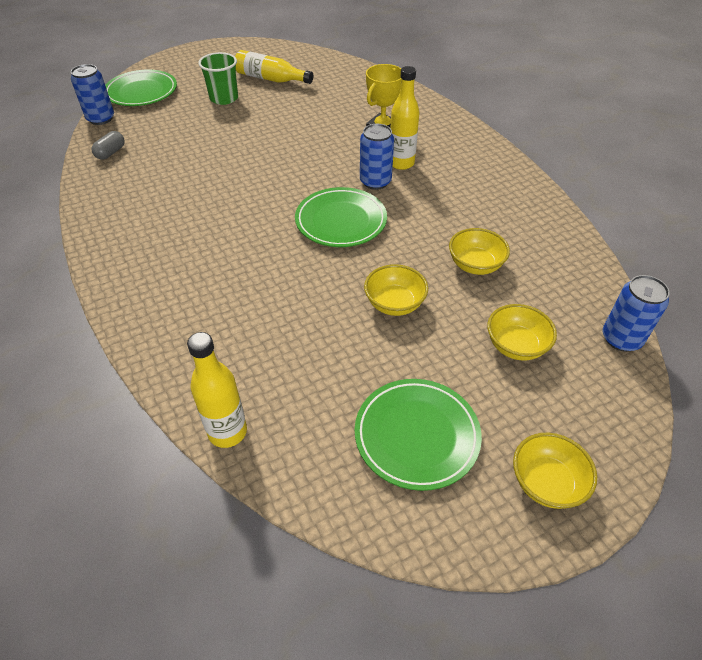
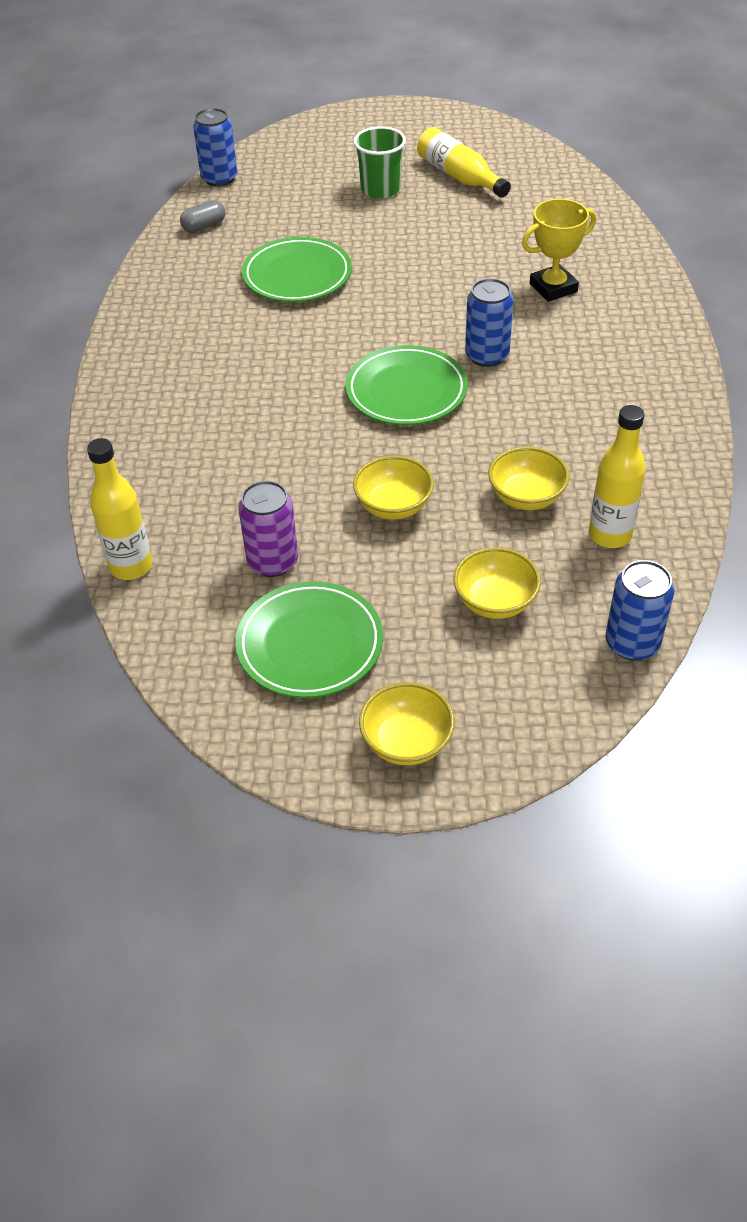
camera: 30 degrees right, 0 degrees up
(141, 92) = (287, 154): green plate -> green plate (297, 275)
(339, 380) = (272, 562): none -> purple can
(401, 163) = (540, 342): yellow bottle -> yellow bottle (610, 535)

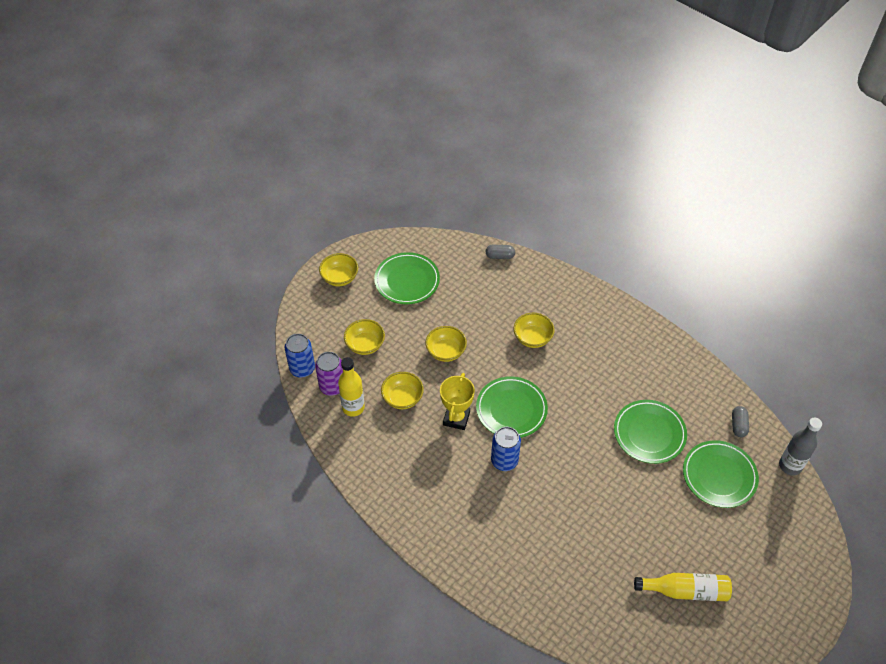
camera: 130 degrees right, 5 degrees up
(131, 566) = (500, 256): yellow bottle -> grey capsule
(219, 178) = (790, 466): blue can -> grey bottle
(263, 438) = (532, 338): none -> yellow bowl
(272, 562) = (457, 296): purple can -> purple can (332, 386)
(292, 211) = (719, 476): none -> green plate
(380, 189) = (706, 537): green cup -> none
(553, 288) = (528, 537): yellow trophy -> yellow trophy (456, 418)

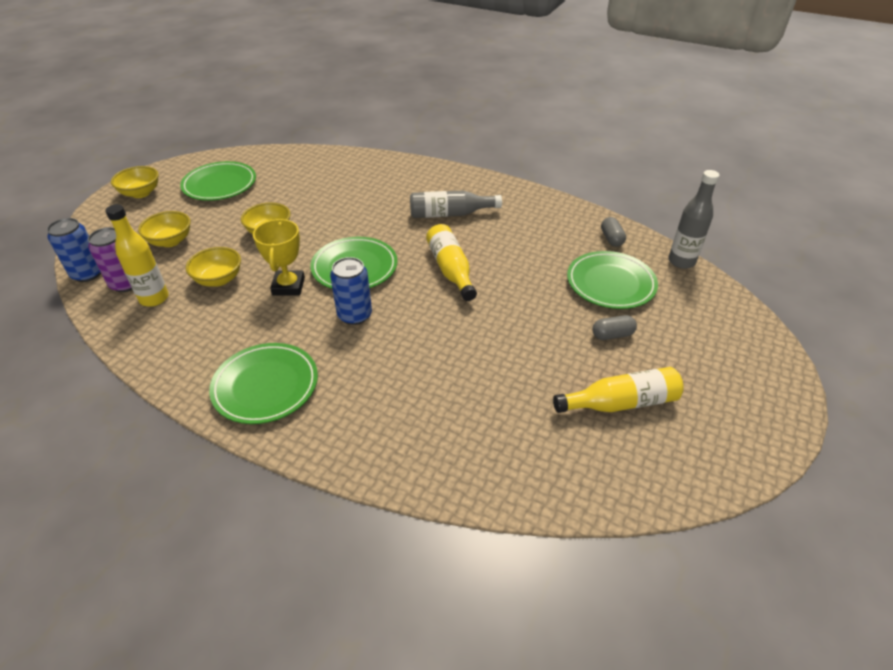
camera: 15 degrees left, 10 degrees down
(500, 256) = (320, 154): grey capsule -> grey capsule (612, 335)
(532, 338) = (367, 207): yellow bowl -> none
(589, 430) = (451, 270): none -> yellow bottle
(603, 363) = (450, 214): none -> grey bottle
(649, 433) = (519, 261): green plate -> green plate (265, 386)

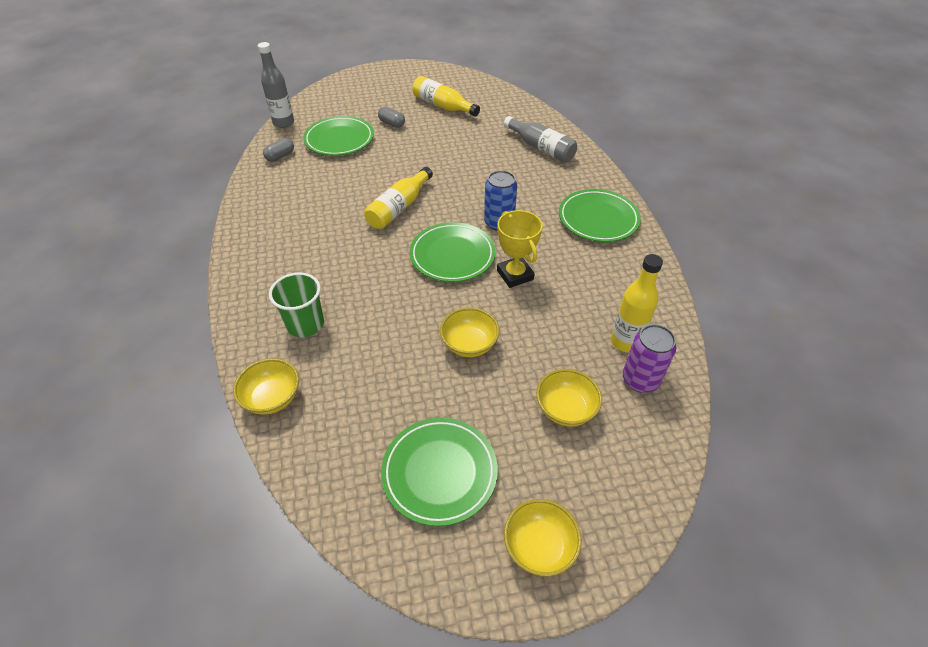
camera: 130 degrees left, 5 degrees up
(88, 273) = (672, 425): blue can -> none
(219, 279) = (559, 322): yellow bowl -> yellow bowl (272, 398)
(288, 286) = (515, 275): yellow trophy -> yellow trophy turned 75 degrees counterclockwise
(382, 183) = (305, 324): none -> green cup
(450, 214) = (321, 247): grey bottle -> grey bottle (541, 148)

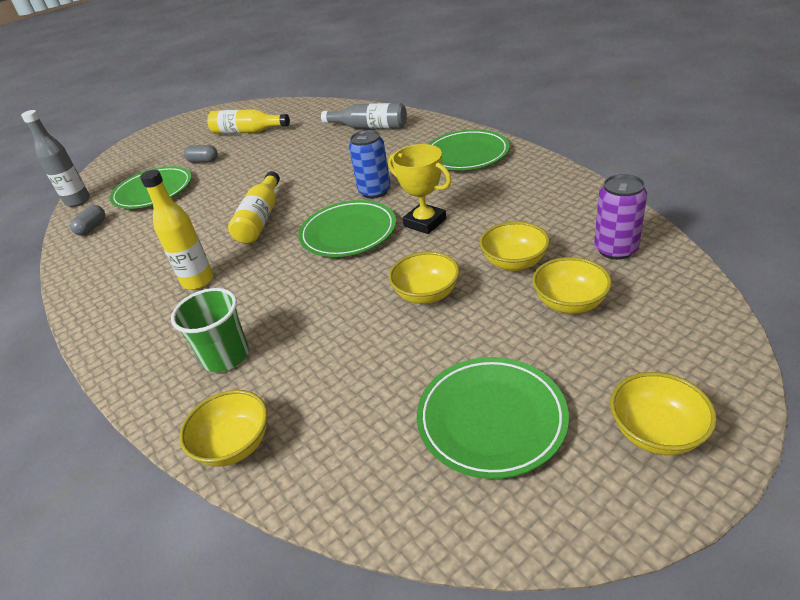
camera: 20 degrees left, 10 degrees down
(553, 350) = (514, 262): none -> yellow bowl
(625, 342) = (575, 228): yellow bottle -> yellow bottle (198, 281)

